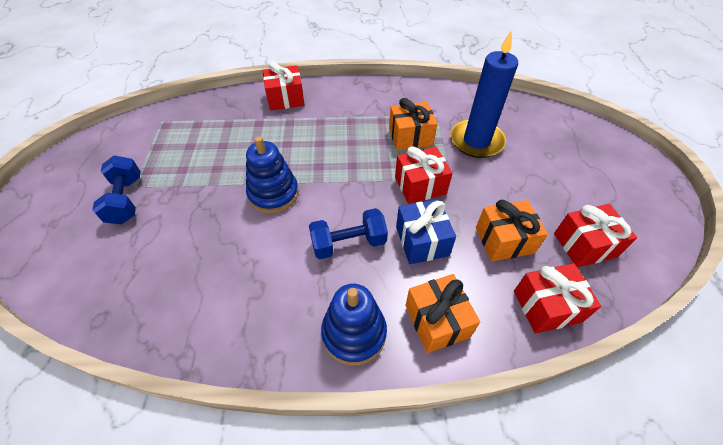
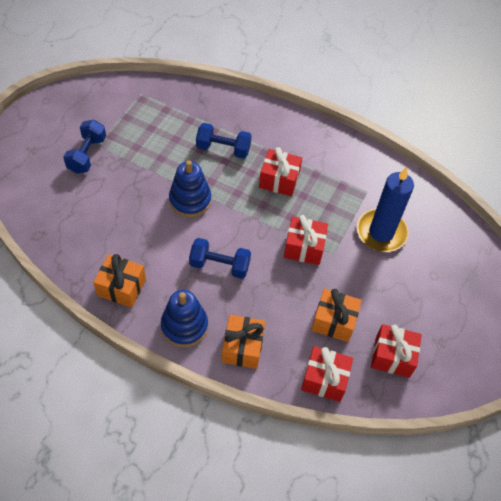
camera: 25 degrees right, 5 degrees up
(278, 134) = (223, 149): none -> blue dumbbell
(285, 99) = (249, 115): red gift -> red gift (279, 180)
(410, 137) = (328, 201): orange gift -> orange gift (121, 287)
(422, 241) = (272, 290): blue gift -> none

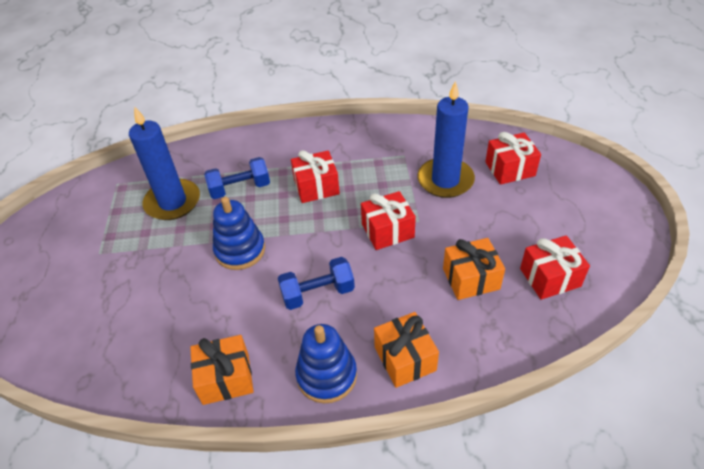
camera: 25 degrees left, 10 degrees down
(87, 155) = (92, 267): blue dumbbell -> none
(169, 132) = (173, 202): none -> blue candle
(324, 379) = (509, 338): red gift -> red gift (510, 169)

